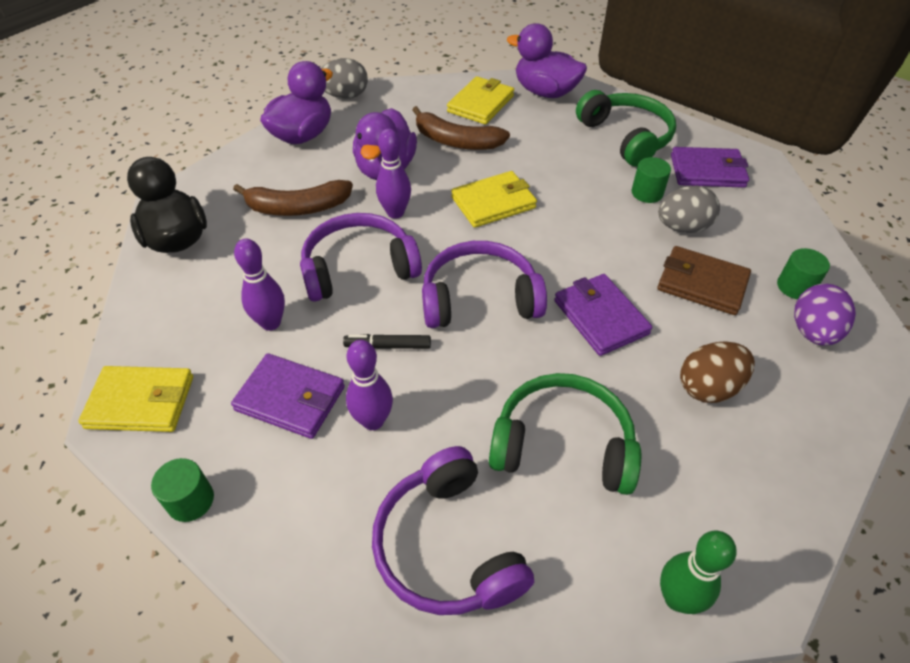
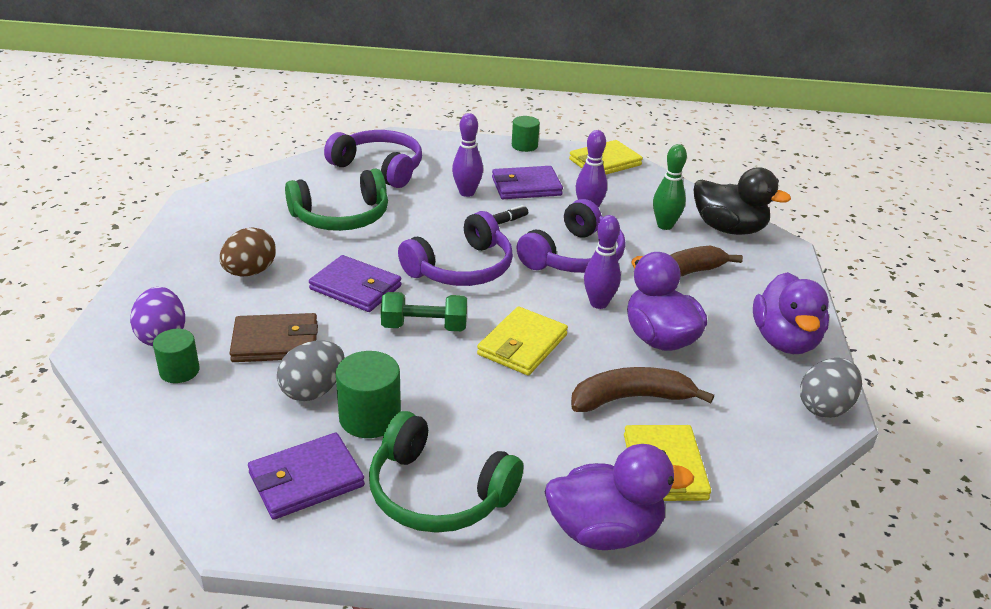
camera: 145 degrees right, 15 degrees down
(561, 248) = (424, 327): none -> green dumbbell
(647, 193) = (370, 417): green cylinder -> green cylinder, size x1.51
(677, 598) = (246, 186): green bowling pin -> green bowling pin (665, 225)

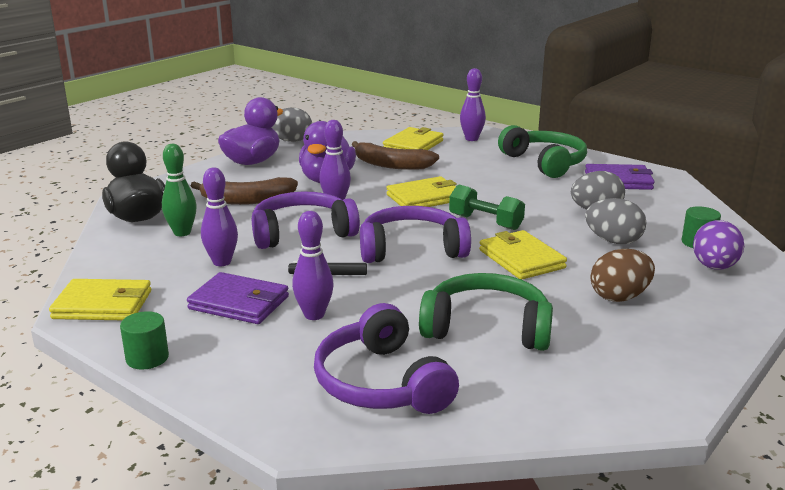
camera: 145 degrees left, 10 degrees down
(275, 342) = (613, 241): brown wallet -> grey egg
(356, 287) = (521, 259): purple wallet -> yellow wallet
(370, 417) = (563, 192): green cylinder -> none
(605, 531) = (471, 139): purple duck -> purple bowling pin

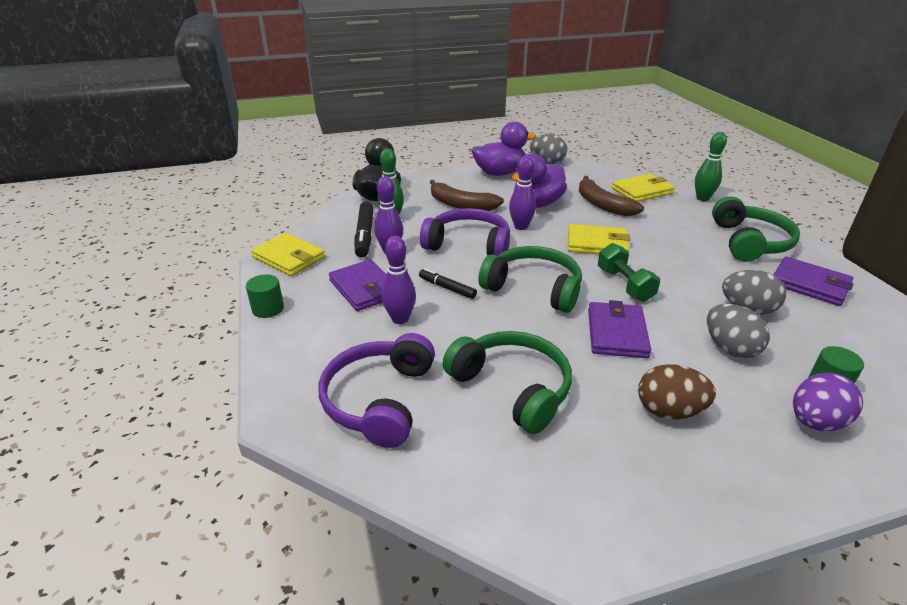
camera: 35 degrees right, 10 degrees up
(171, 257) = (365, 235): none -> black marker
(411, 249) = (533, 288): purple headphones -> green headphones
(471, 139) = (702, 198): purple bowling pin -> green bowling pin
(521, 259) = (616, 333): yellow wallet -> purple wallet

